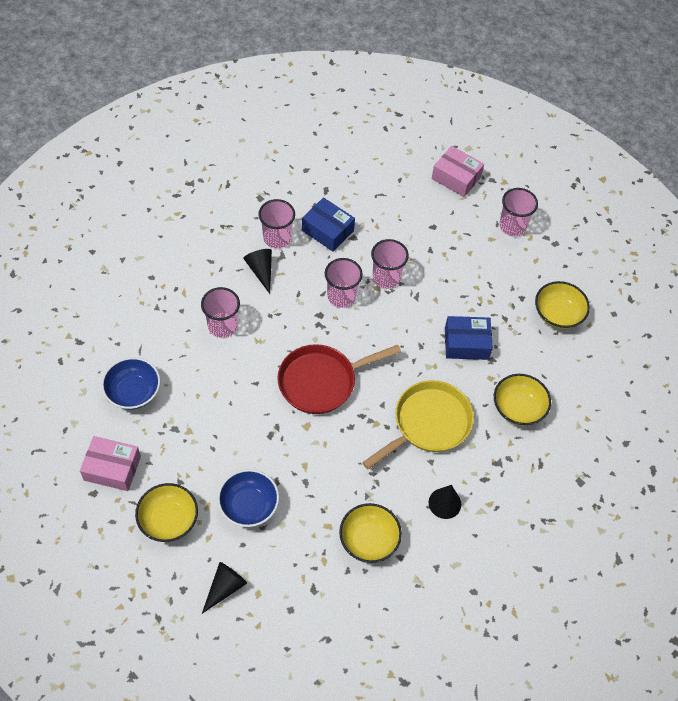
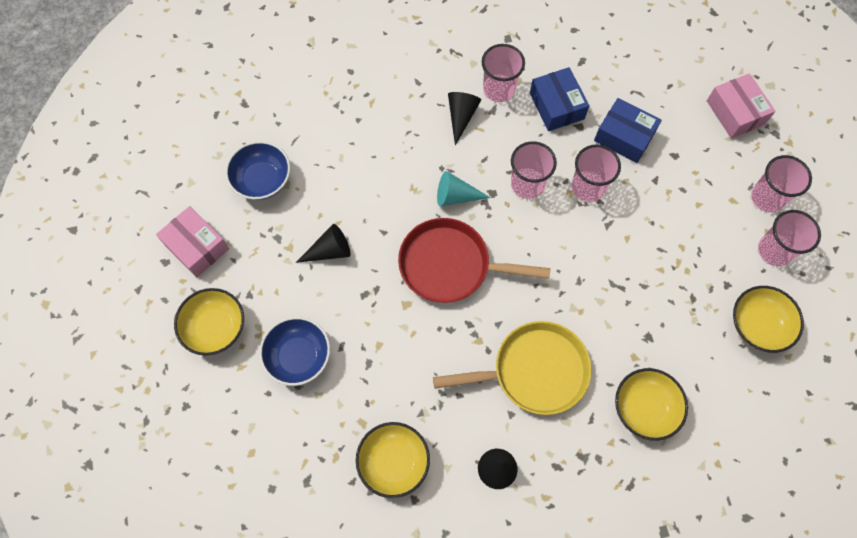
camera: 35 degrees right, 10 degrees up
(222, 326) = (387, 155): pink cup -> pink cup (774, 250)
(225, 587) = (224, 427): black cone -> black cone (330, 251)
(294, 330) = (456, 196): none -> turquoise cone
(466, 343) = (631, 304): blue box -> blue box (624, 137)

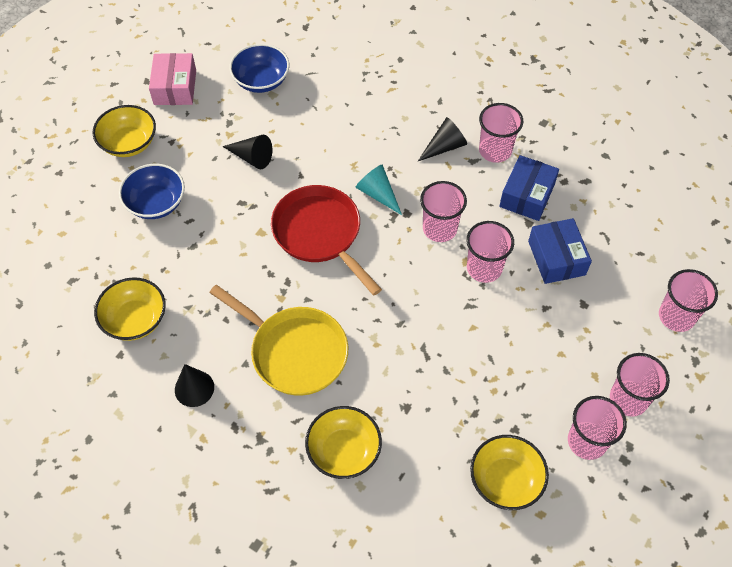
camera: 45 degrees right, 10 degrees down
(735, 112) = (676, 316): pink box -> pink cup

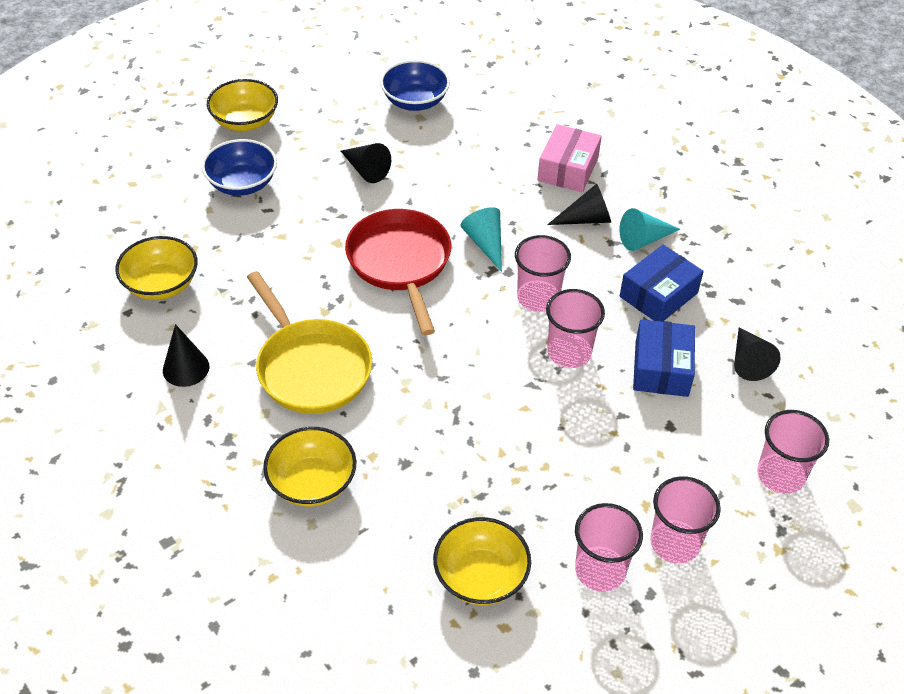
camera: 20 degrees right, 10 degrees down
(175, 87) = (320, 83): pink box -> pink box (568, 169)
(495, 150) = (643, 239): pink cup -> turquoise cone
(615, 230) = (748, 361): none -> black cone

